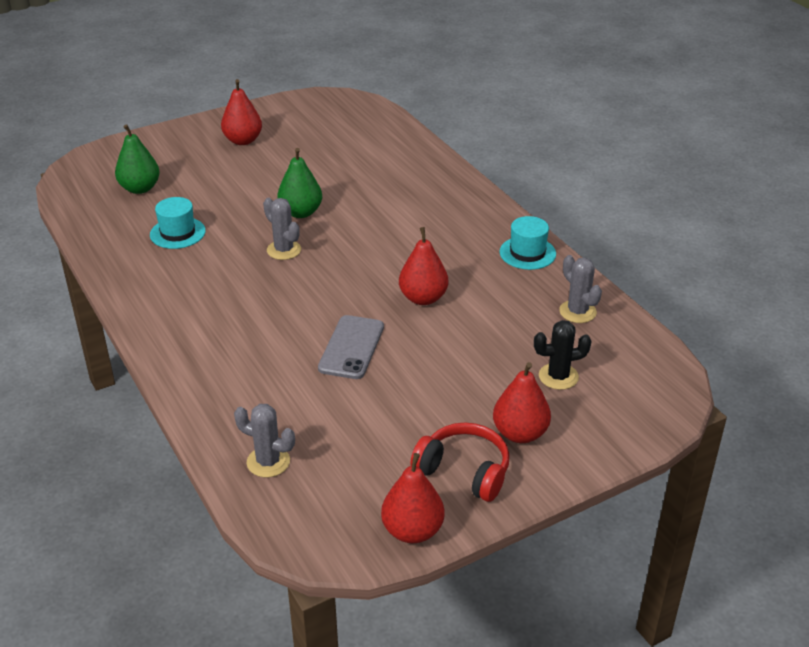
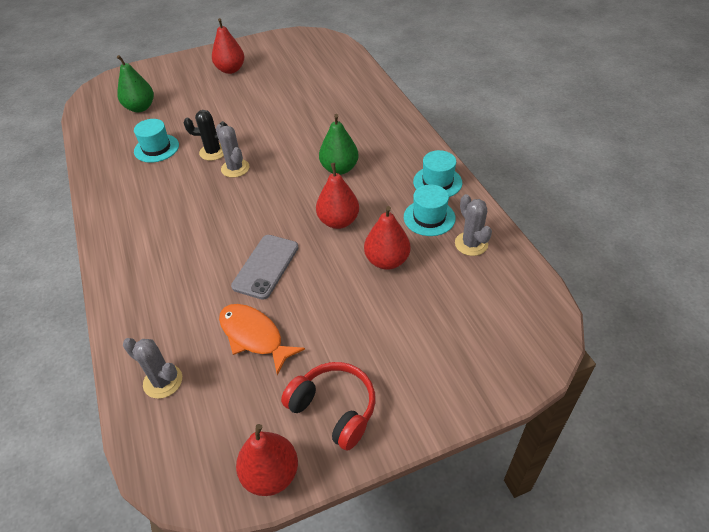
camera: 10 degrees right, 10 degrees up
(300, 212) = (258, 134): green pear -> green pear (339, 168)
(358, 414) = (254, 336): none -> orange fish
(520, 433) = (394, 371): red pear -> red pear (387, 261)
(526, 289) = (429, 217): none -> turquoise hat
(558, 376) = (441, 311): black cactus -> black cactus (213, 152)

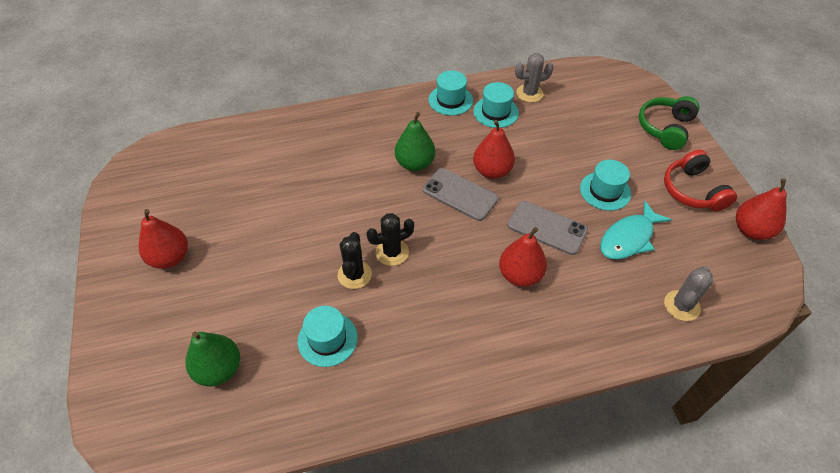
camera: 85 degrees left, 5 degrees up
(235, 168) = (392, 252): grey cactus -> black cactus
(254, 336) = (628, 238): orange fish -> turquoise fish
(304, 201) = (460, 194): none -> grey phone
(322, 315) = (605, 191): none -> turquoise hat
(334, 409) = (692, 190): red headphones -> red headphones turned 60 degrees counterclockwise
(387, 261) = (545, 144): red pear -> red pear (520, 275)
(448, 385) = (665, 128): none -> green headphones

